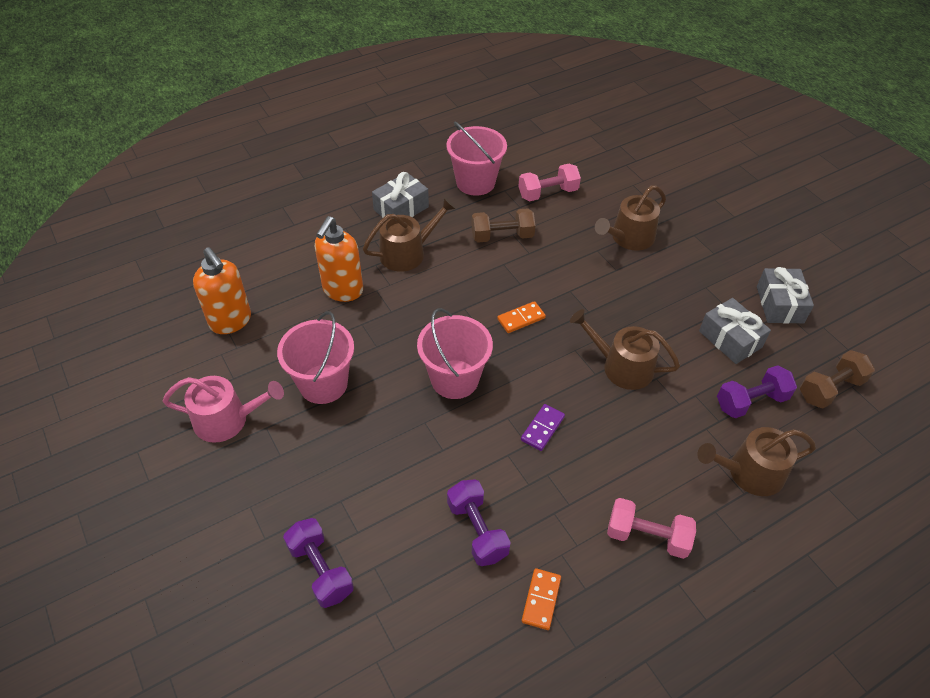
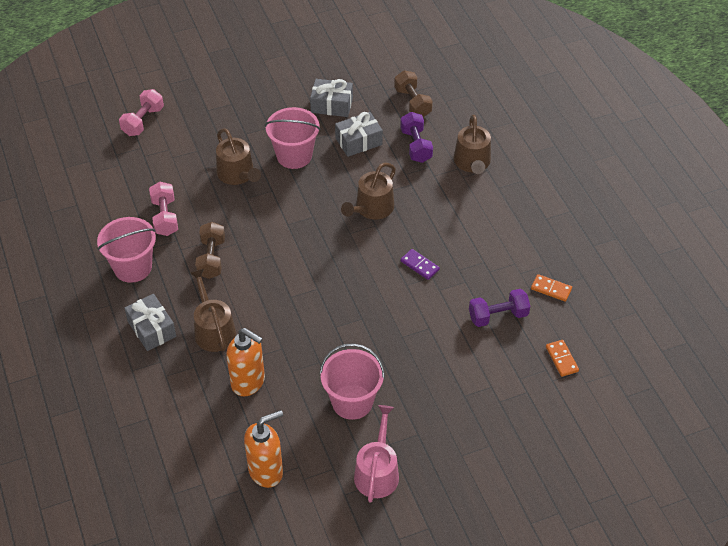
camera: 80 degrees left, 0 degrees up
(321, 570) = (519, 410): purple dumbbell -> none
(454, 379) = (364, 312): pink bucket -> pink bucket (294, 156)
(521, 319) = (311, 261): orange domino -> orange domino (562, 359)
(647, 536) = (512, 226): pink dumbbell -> pink dumbbell (143, 121)

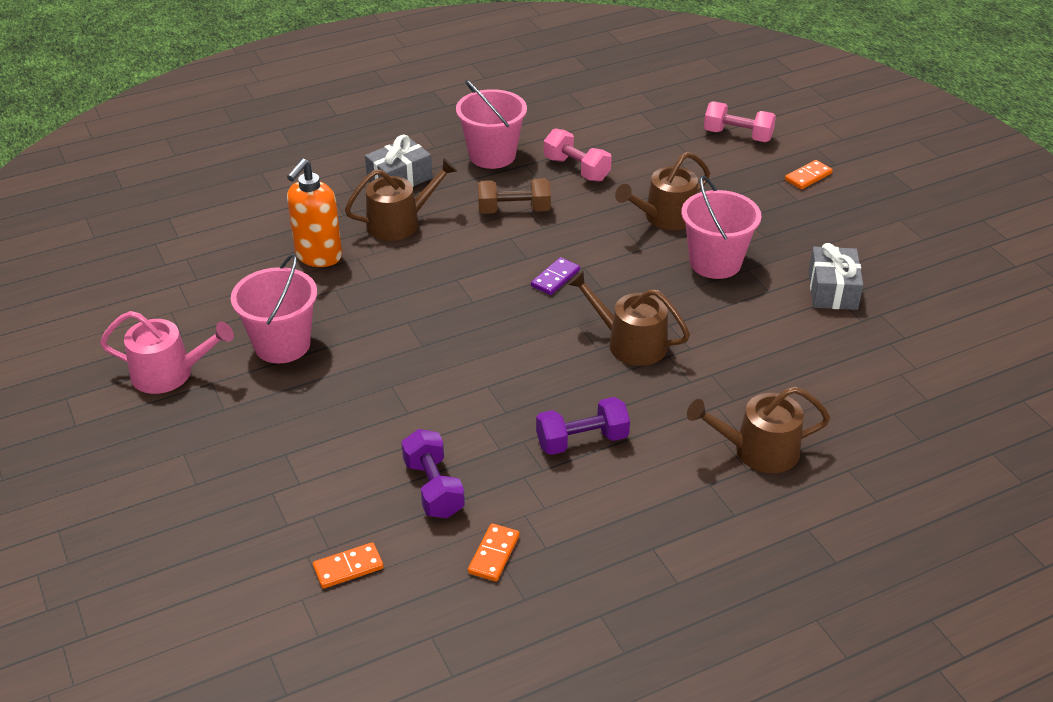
camera: 85 degrees right, 10 degrees down
(165, 217) = (576, 169): pink dumbbell -> pink dumbbell turned 60 degrees clockwise
(205, 94) = (808, 177): none -> orange domino
(266, 471) = (186, 281): orange soap dispenser -> none
(358, 141) = (764, 322): grey gift -> none
(412, 103) = (873, 375): brown dumbbell -> none
(416, 146) = (776, 383): purple dumbbell -> purple dumbbell (582, 440)
(419, 265) = (525, 397): purple domino -> purple domino (555, 278)

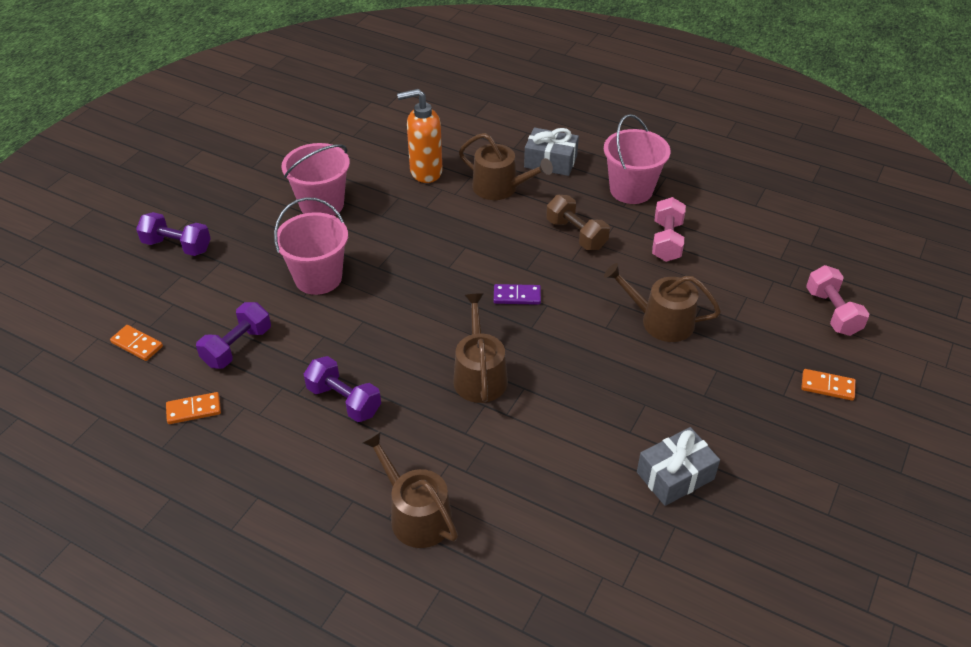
camera: 55 degrees right, 5 degrees up
(169, 373) = (255, 175): pink watering can -> none
(218, 479) = (177, 246): none -> purple dumbbell
(715, 262) = (633, 379): pink bucket -> pink bucket (318, 278)

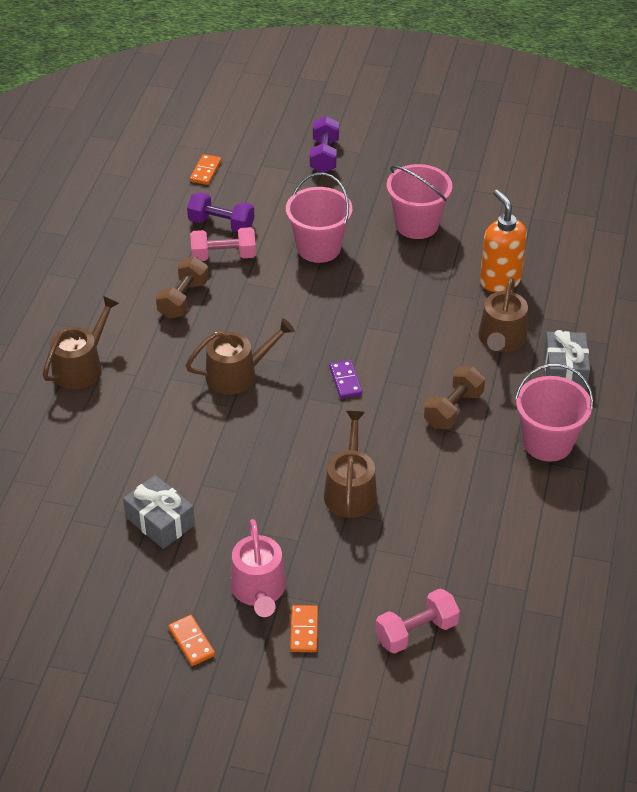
camera: 75 degrees right, 0 degrees up
(194, 410) = (149, 221): orange domino -> orange domino (191, 642)
(344, 400) = (183, 299): purple dumbbell -> brown dumbbell
(666, 241) = (474, 482): pink dumbbell -> pink dumbbell (223, 256)
(776, 410) = (259, 590): none -> pink watering can

